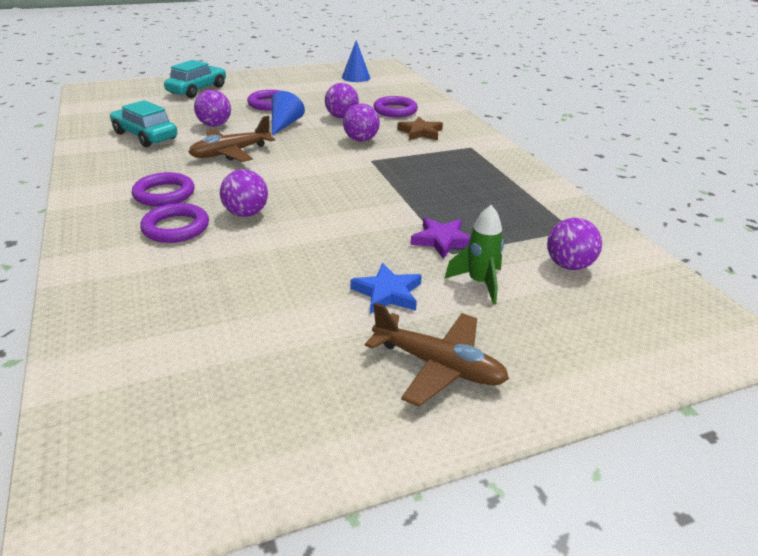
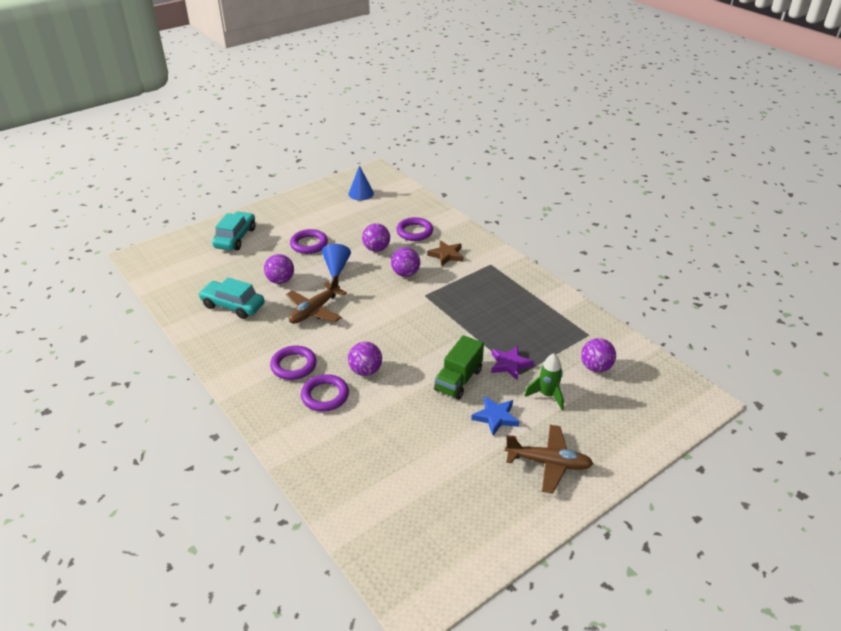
camera: 15 degrees left, 5 degrees up
(360, 244) = (458, 380): none -> green truck

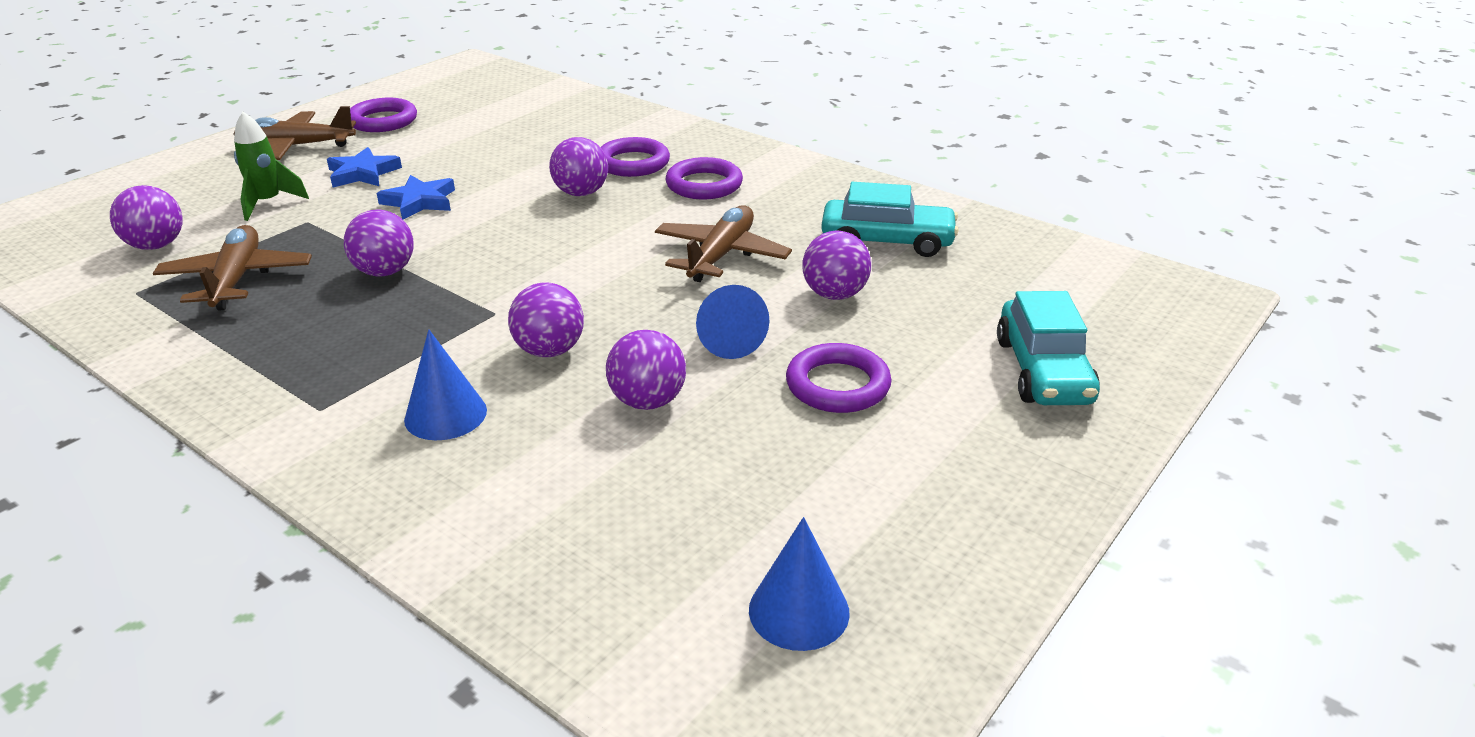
camera: 165 degrees right, 5 degrees down
(414, 232) = (550, 474): purple ring -> purple ring (383, 121)
(446, 255) = (445, 415): brown star -> blue cone
(458, 380) = (420, 201): green truck -> blue star
(473, 327) = (385, 272): none -> purple ball
(510, 364) = (323, 230): purple star -> none
(543, 334) = (237, 279): none -> brown plane

